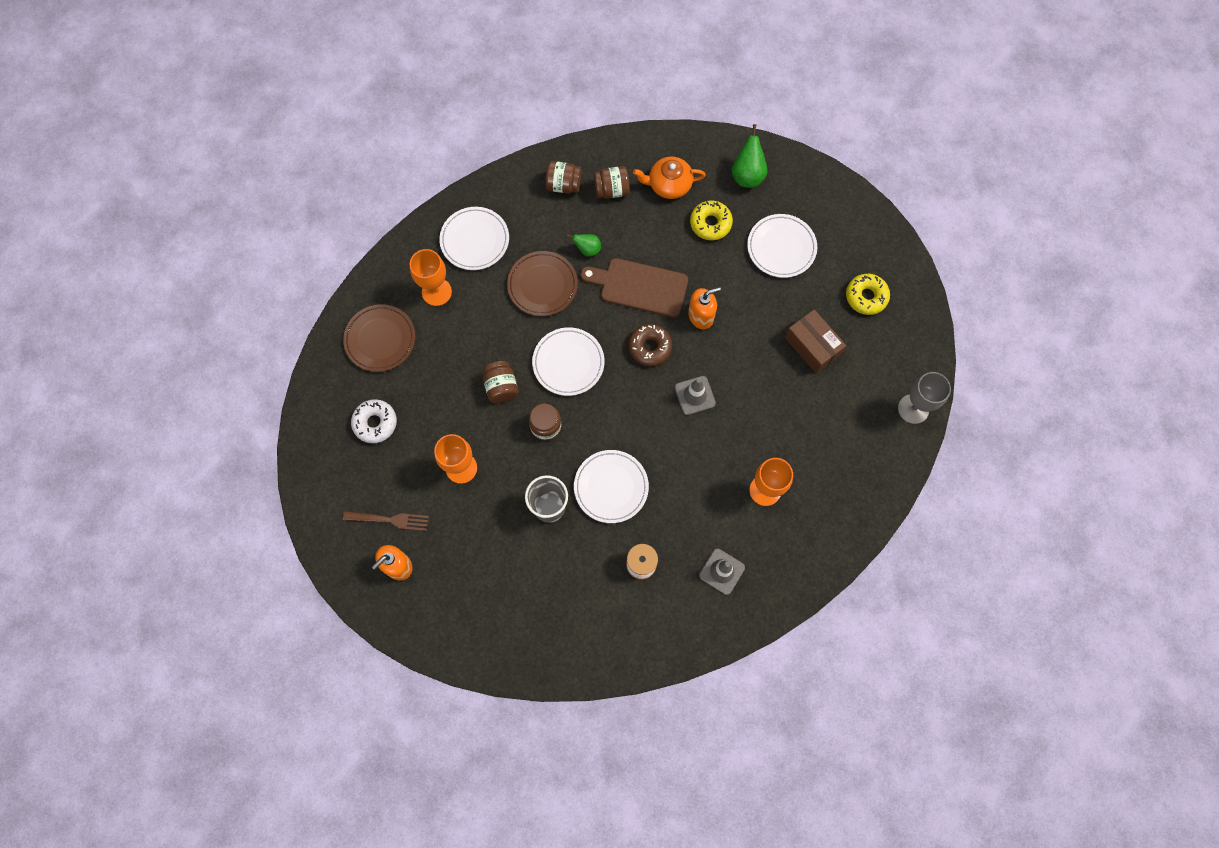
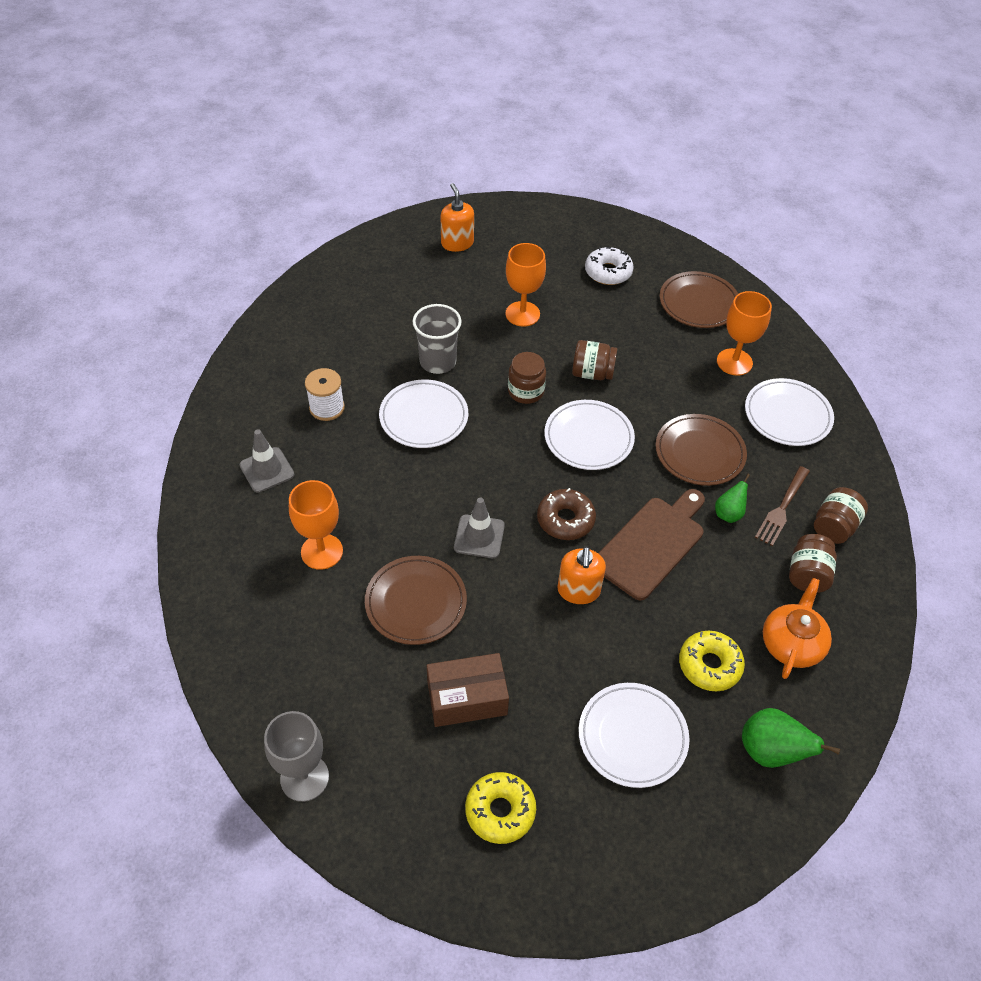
camera: 115 degrees right, 20 degrees down
(389, 520) = (504, 251): brown fork -> brown fork (782, 508)
(767, 409) = (416, 602): none -> brown plate

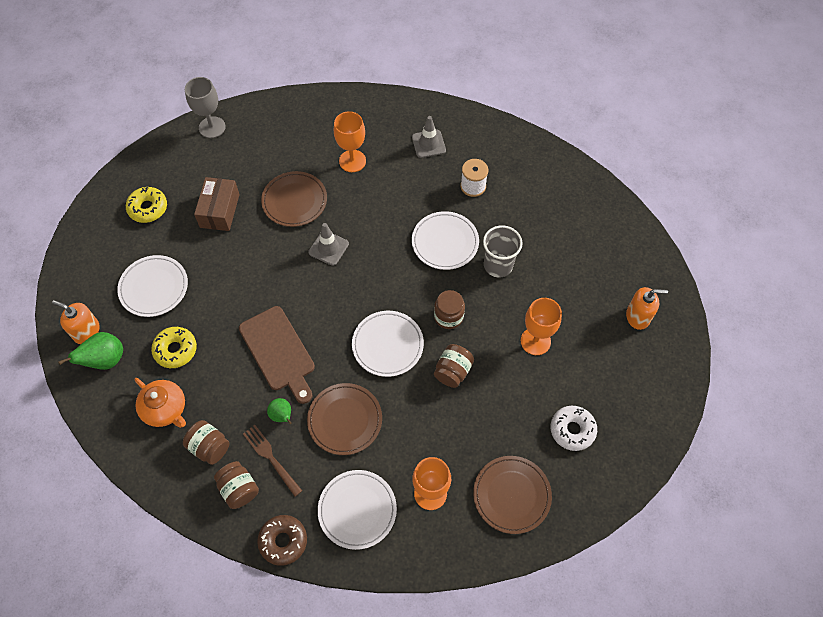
camera: 110 degrees right, 10 degrees up
(565, 520) = (321, 304): brown donut -> brown donut (283, 541)
(578, 590) = (263, 293): orange soap dispenser -> orange soap dispenser (86, 331)

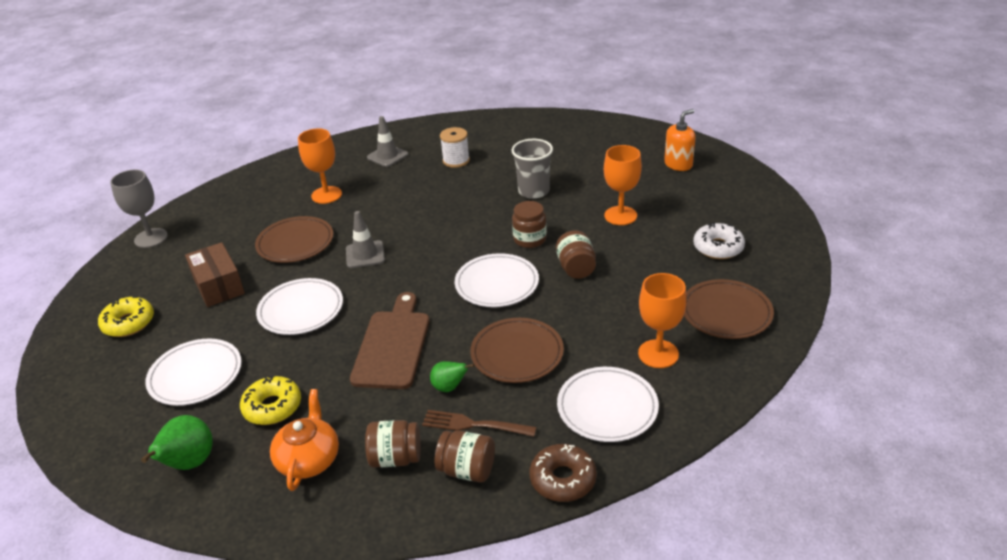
camera: 35 degrees left, 25 degrees down
(86, 331) = (139, 454): orange soap dispenser -> none
(165, 409) = (309, 459): orange teapot -> orange teapot turned 90 degrees counterclockwise
(278, 351) = (392, 345): brown cutting board -> brown cutting board turned 105 degrees counterclockwise
(445, 242) = (471, 200): white plate -> white plate (301, 310)

